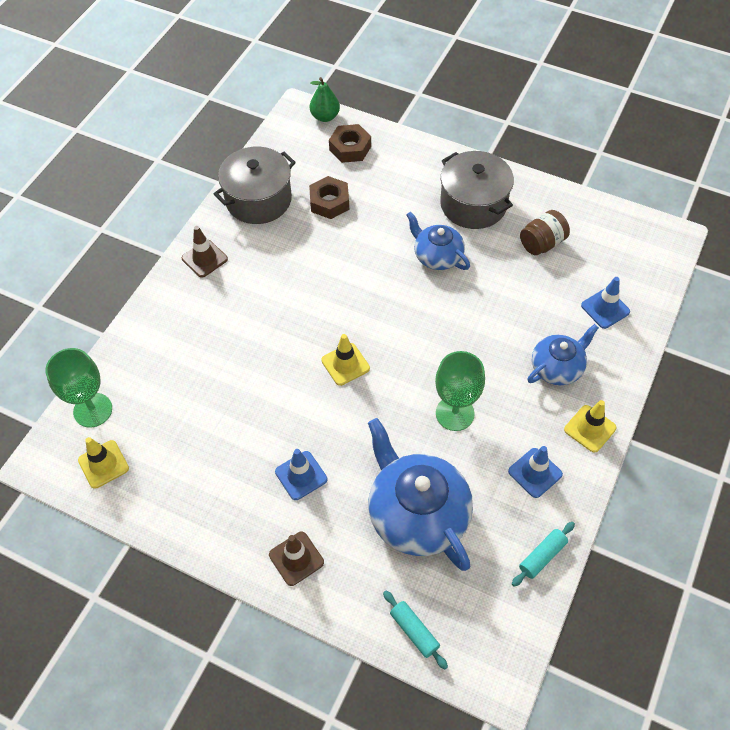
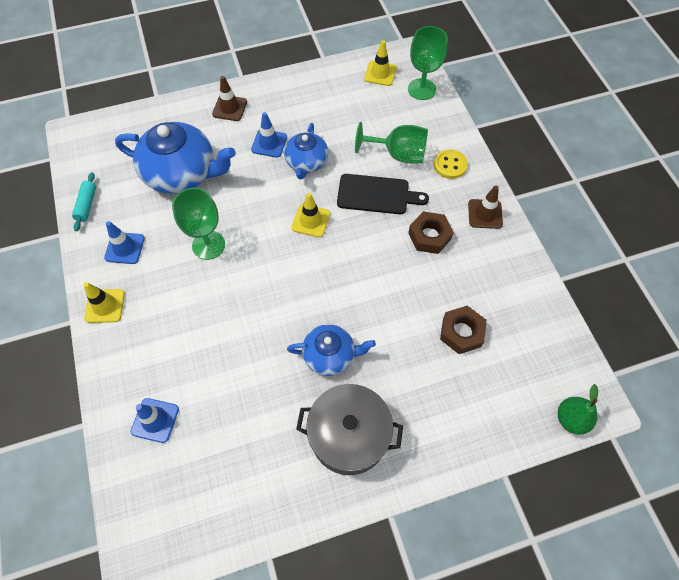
camera: 135 degrees right, 5 degrees up
(174, 317) = (450, 165): none -> yellow button
(202, 362) = (398, 154): none -> green goblet
(258, 199) = (512, 288): grey pot -> none
(265, 342) = (376, 194): none -> black cutting board
(350, 148) = (510, 402): brown nut -> brown nut (429, 236)
(414, 631) = (135, 123): turquoise rolling pin -> none
(542, 243) = (255, 444): brown jar -> none
(557, 367) = (160, 334): blue teapot -> blue teapot (306, 162)

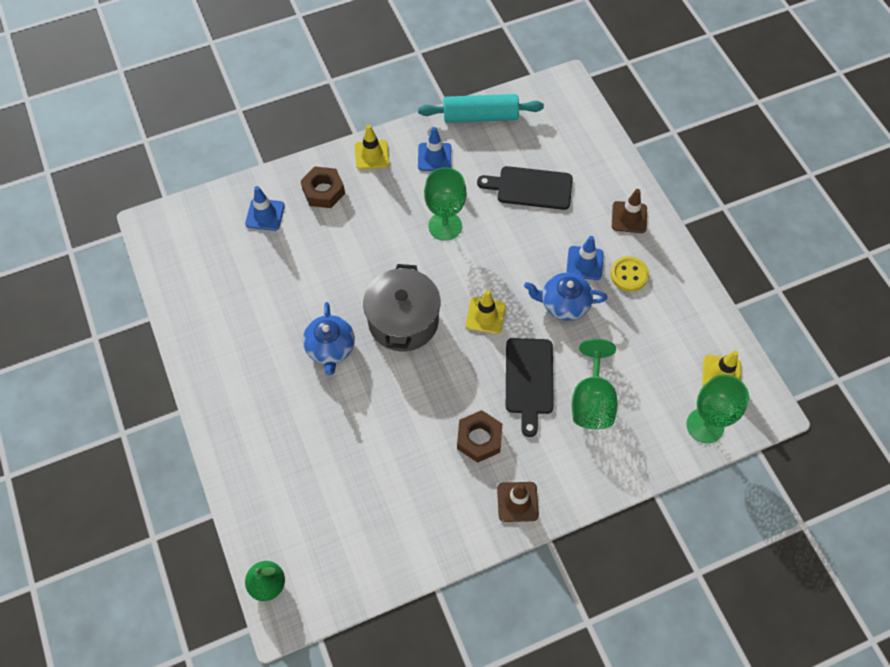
camera: 85 degrees right, 0 degrees up
(87, 205) = (480, 116): turquoise rolling pin -> turquoise rolling pin, size x1.82
(182, 173) = (530, 188): blue teapot -> black cutting board
(349, 435) = (251, 371): grey pot -> grey pot (403, 321)
(450, 165) = (585, 461): yellow button -> yellow button (629, 275)
(461, 332) = (361, 473): brown nut -> brown nut (323, 191)

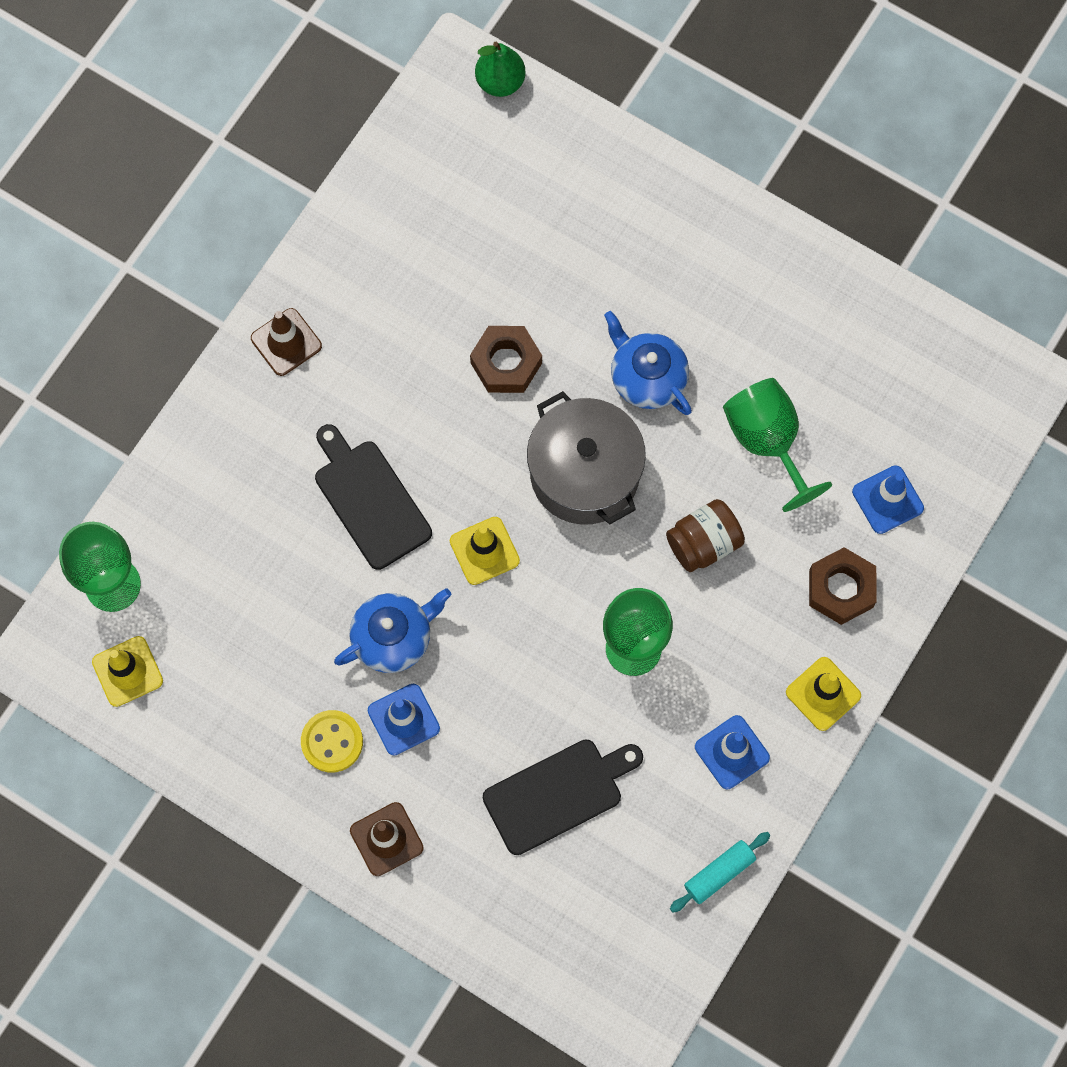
camera: 145 degrees right, 10 degrees up
(371, 250) = (703, 543): none -> brown jar
(479, 439) = (381, 386): brown nut -> brown nut (506, 363)
(480, 116) = (719, 873): turquoise rolling pin -> turquoise rolling pin, size x0.55
(592, 401) = (273, 524): green goblet -> green goblet (767, 441)

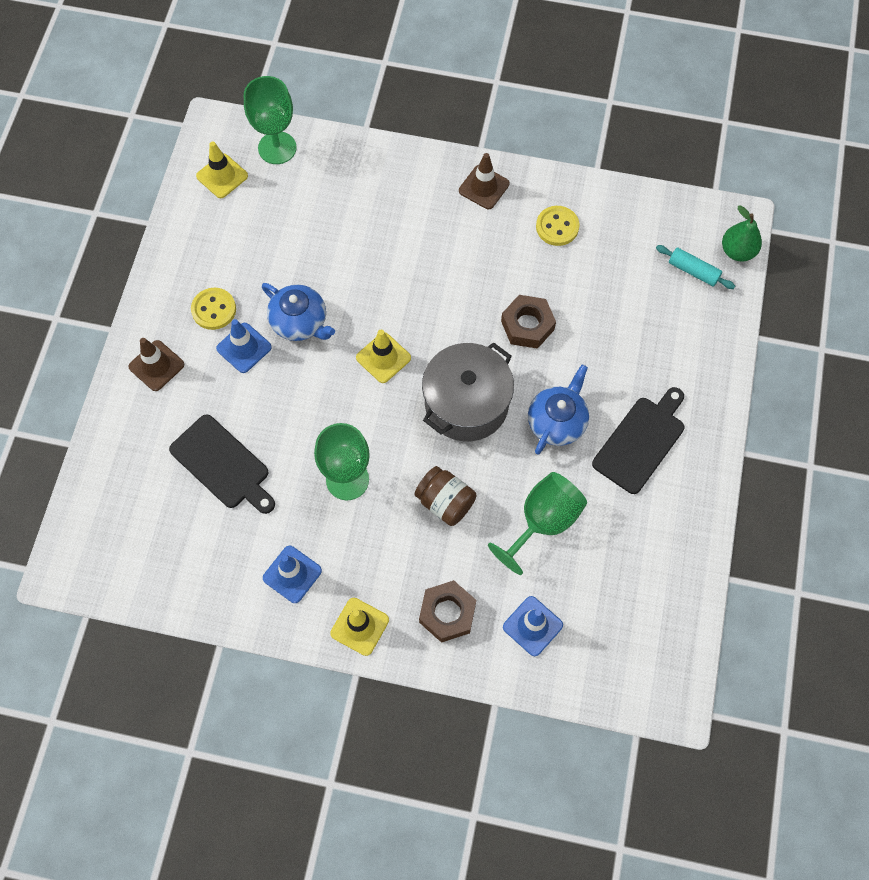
camera: 70 degrees right, 5 degrees down
(369, 500) = (392, 274): black cutting board -> black cutting board (641, 441)
(381, 275) = (557, 227): none -> yellow button
(719, 873) = (197, 595): turquoise rolling pin -> turquoise rolling pin (693, 271)

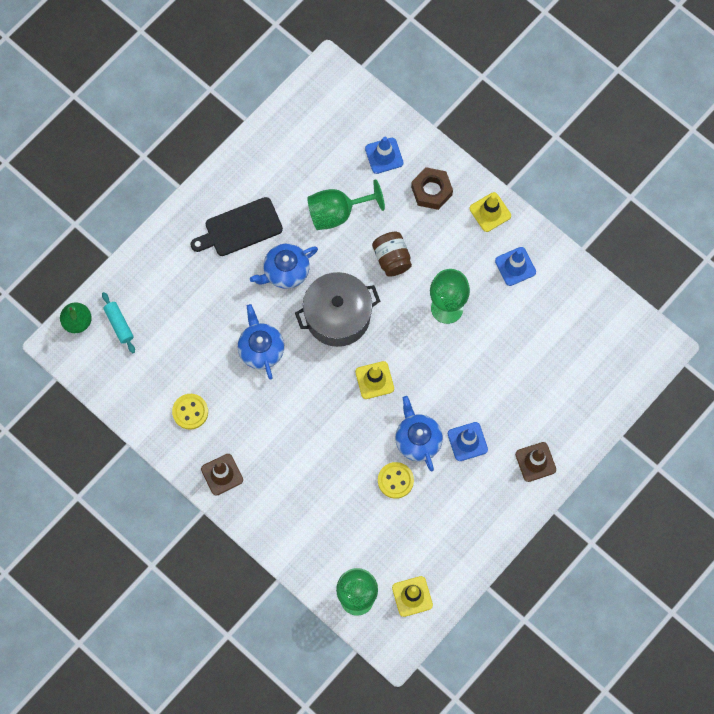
camera: 150 degrees left, 5 degrees up
(214, 309) = (474, 484): yellow button -> yellow button (395, 480)
(223, 464) = (524, 363): black cutting board -> none
(527, 325) = (261, 349): brown nut -> blue teapot

